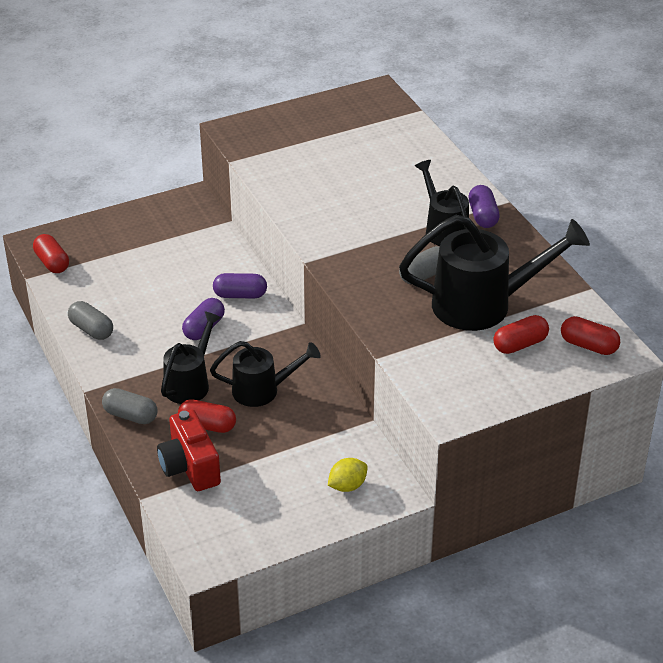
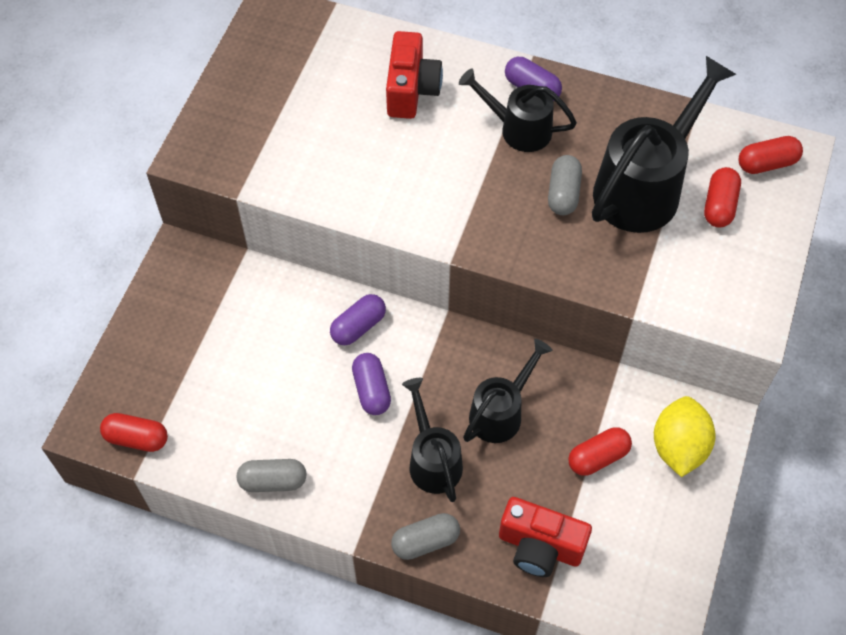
camera: 45 degrees left, 20 degrees up
(207, 425) = (501, 490): red capsule -> red capsule (598, 457)
(347, 486) = (678, 447): yellow lemon -> yellow lemon, size x1.64
(404, 173) = (411, 90): none -> red camera

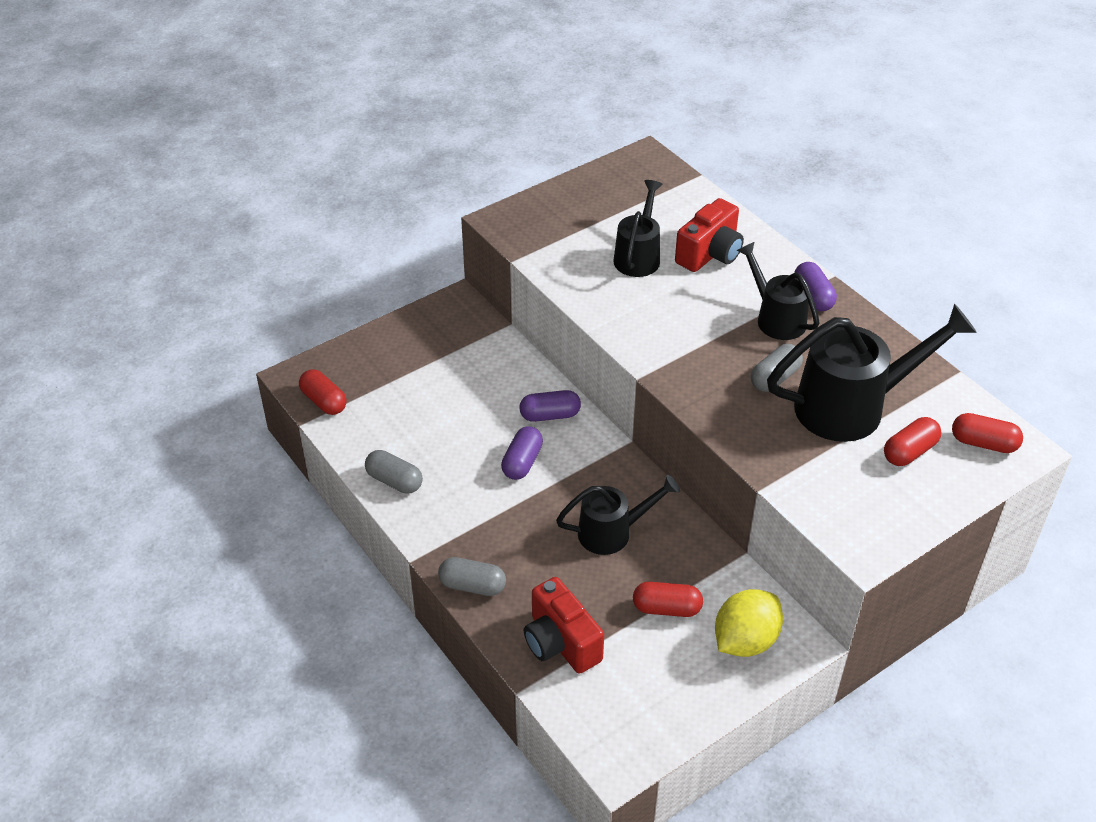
camera: 35 degrees right, 15 degrees down
(433, 460) = (528, 534): black watering can -> black watering can (638, 256)

